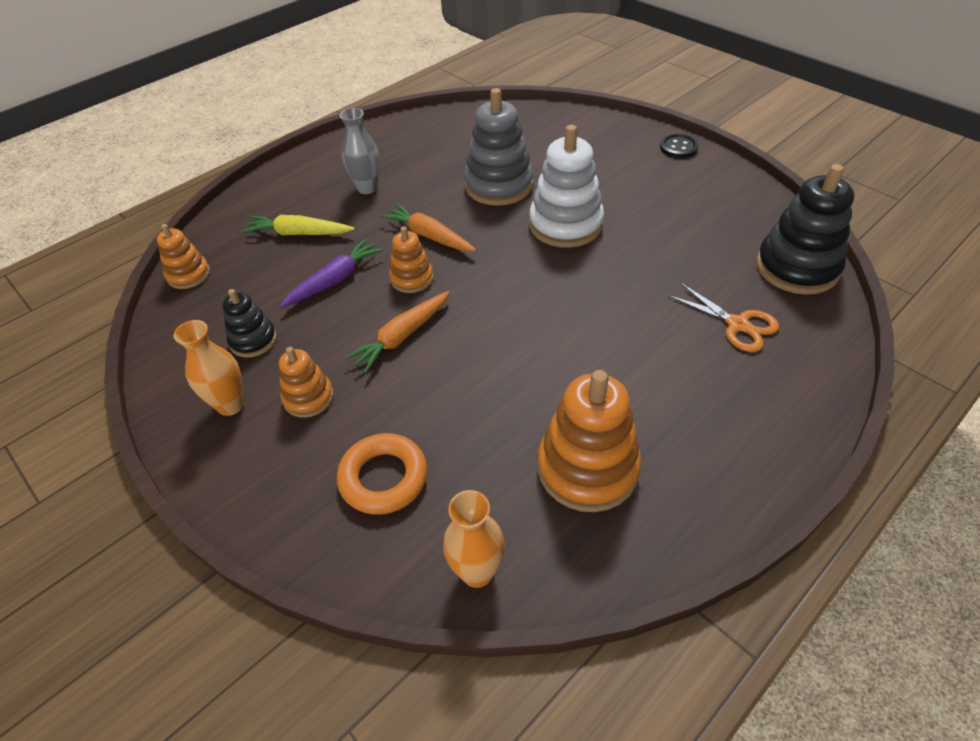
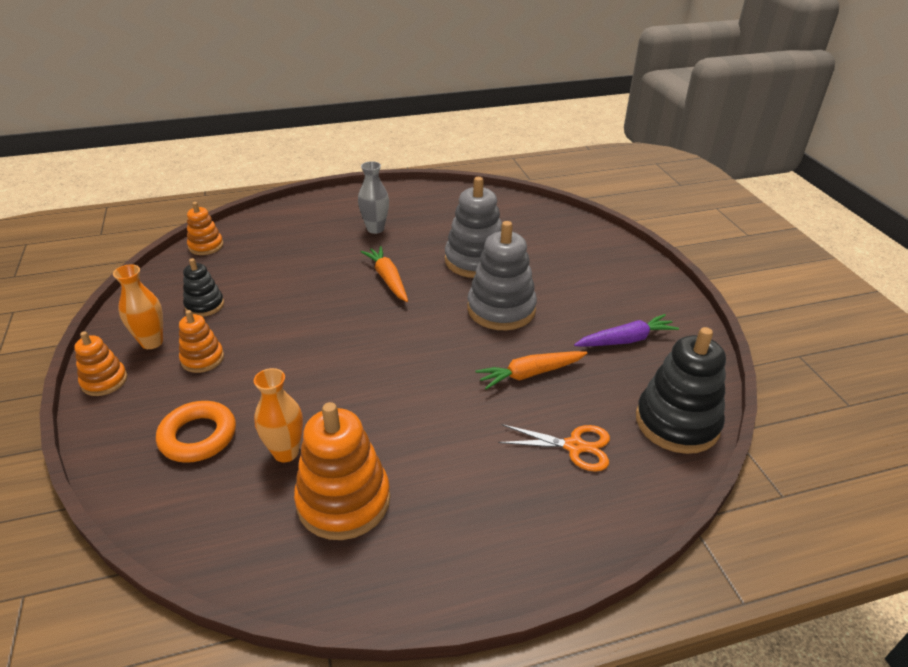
camera: 25 degrees right, 10 degrees down
(299, 233) = (300, 244): yellow carrot -> none
(335, 280) = (293, 285): purple carrot -> purple carrot (625, 340)
(402, 336) = (302, 343): orange carrot -> orange carrot (530, 374)
(412, 278) = (347, 305): orange stacking toy -> orange stacking toy (104, 381)
(477, 572) = (196, 534): orange vase -> orange vase (286, 452)
(565, 224) = (501, 309): white stacking toy -> grey stacking toy
(678, 147) = (658, 282): black button -> none
(737, 325) = (574, 446): orange scissors -> orange scissors turned 60 degrees counterclockwise

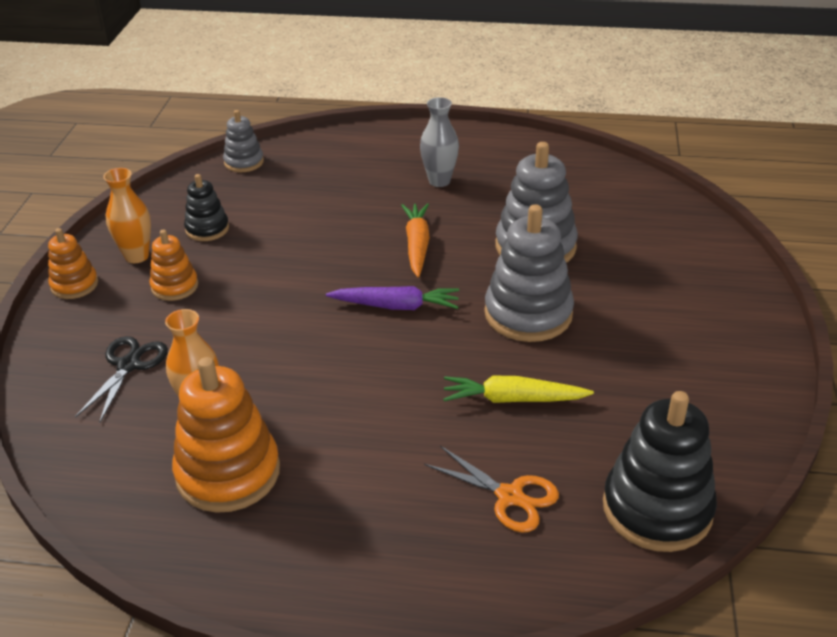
camera: 25 degrees right, 0 degrees up
(198, 436) = (129, 365): orange ring -> black scissors
(206, 246) = (244, 162): orange stacking toy -> grey stacking toy
(530, 374) = (513, 399): orange carrot -> yellow carrot
(625, 340) = (661, 392): purple carrot -> purple carrot (396, 306)

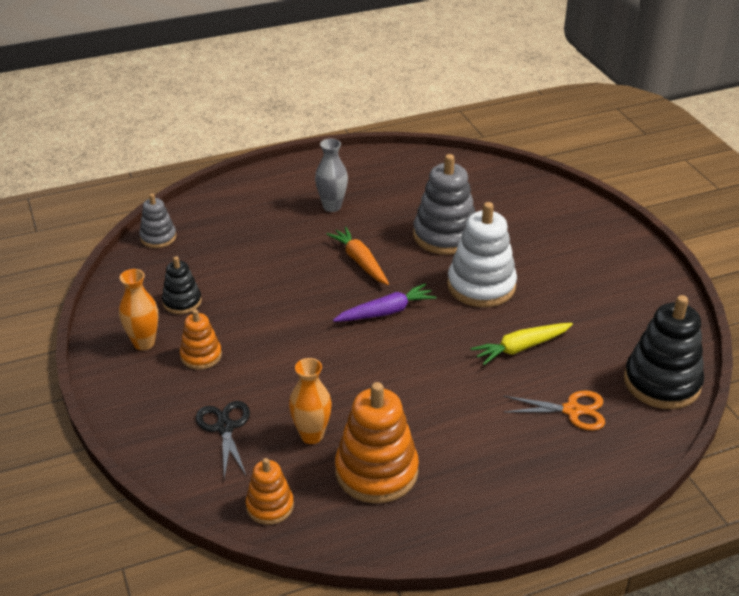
camera: 30 degrees left, 0 degrees up
(74, 285) = (113, 384): orange stacking toy -> orange stacking toy (270, 506)
(528, 314) = (481, 286): grey stacking toy -> white stacking toy

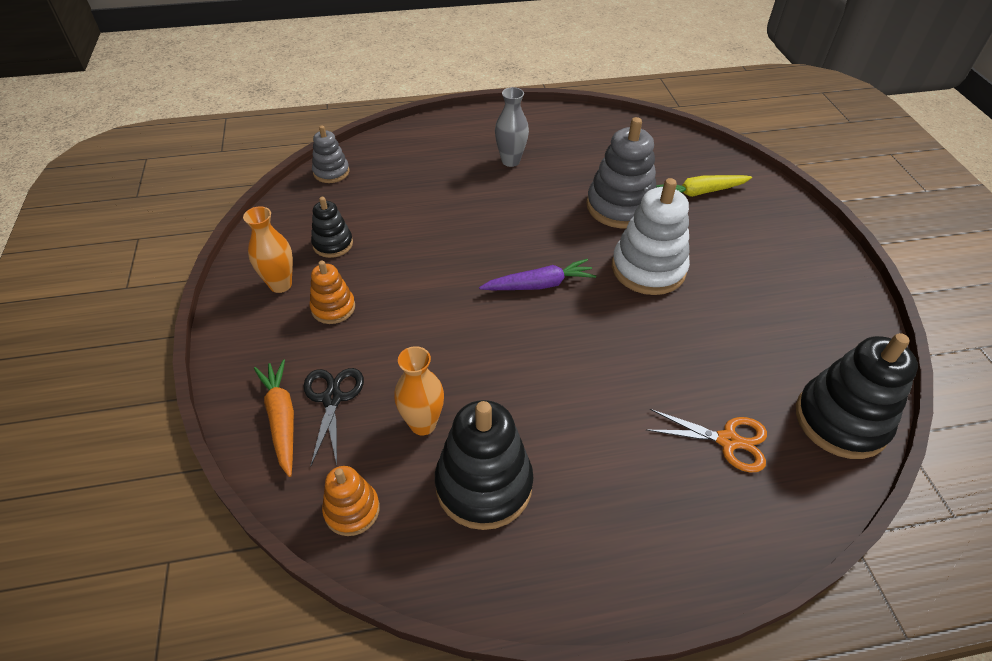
camera: 10 degrees right, 10 degrees up
(360, 262) = (525, 224): orange carrot -> orange carrot (281, 419)
(376, 471) = (484, 485): orange stacking toy -> black stacking toy
(521, 348) = (680, 350): yellow carrot -> yellow carrot (700, 192)

